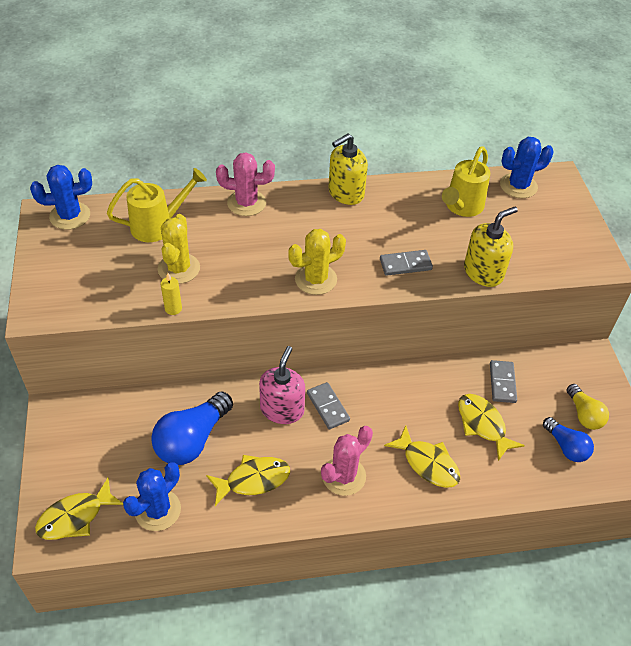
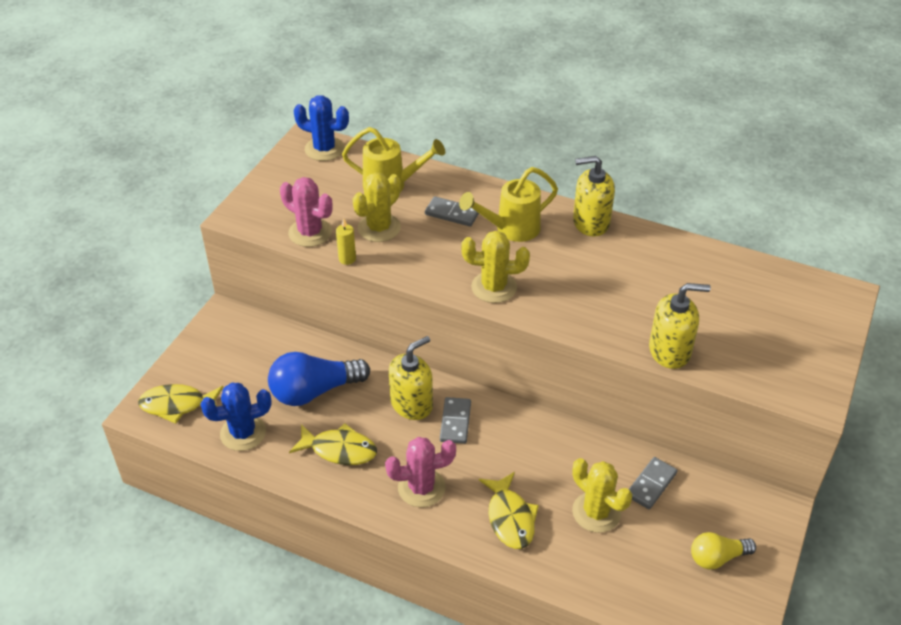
camera: 35 degrees right, 5 degrees down
(246, 203) = (486, 195): pink cactus -> pink cactus (310, 233)
(282, 409) = (411, 404): pink soap dispenser -> yellow soap dispenser
(405, 264) = (594, 310): grey domino -> grey domino (452, 213)
(461, 207) = (702, 282): yellow watering can -> yellow watering can (511, 229)
(483, 425) = (596, 512): yellow fish -> yellow cactus
(518, 186) = (787, 286): blue cactus -> none
(566, 447) = (669, 577): blue light bulb -> none
(584, 414) = (717, 558): yellow light bulb -> yellow light bulb turned 60 degrees clockwise

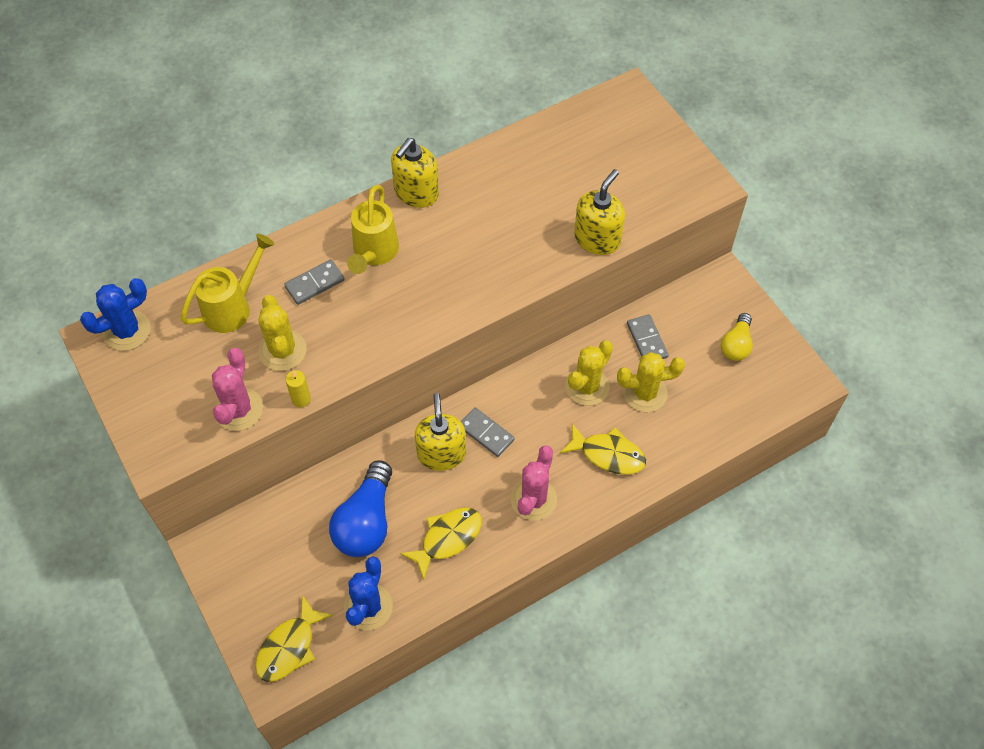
camera: 55 degrees left, 15 degrees up
(310, 233) = (238, 409): pink cactus -> pink cactus turned 60 degrees counterclockwise
(494, 287) = (432, 310): yellow cactus -> yellow cactus (587, 387)

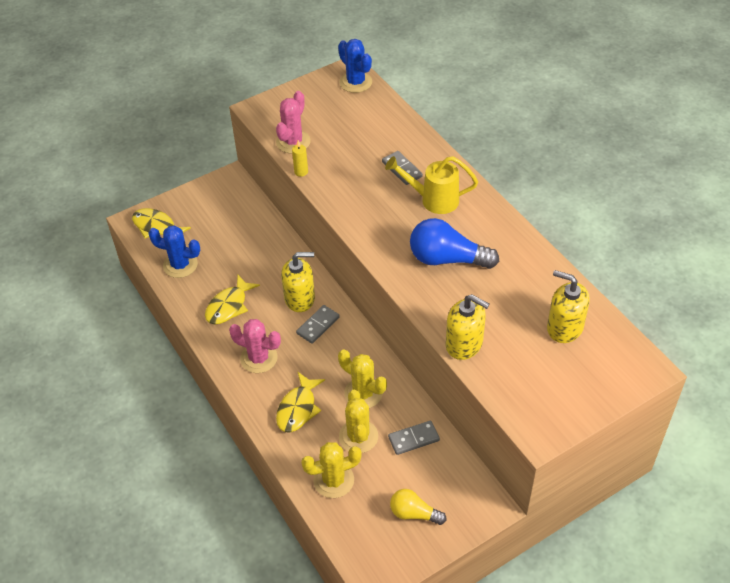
camera: 90 degrees right, 10 degrees down
(233, 307) = (378, 129): yellow watering can -> none
(238, 409) = (293, 142): pink cactus -> pink cactus turned 75 degrees counterclockwise
(282, 350) = (341, 158): yellow cactus -> yellow cactus (333, 480)
(366, 522) = (245, 258): blue light bulb -> blue light bulb (447, 259)
(416, 193) = (498, 221): yellow soap dispenser -> yellow soap dispenser (564, 327)
(447, 539) = (229, 306): yellow fish -> yellow fish turned 75 degrees clockwise

